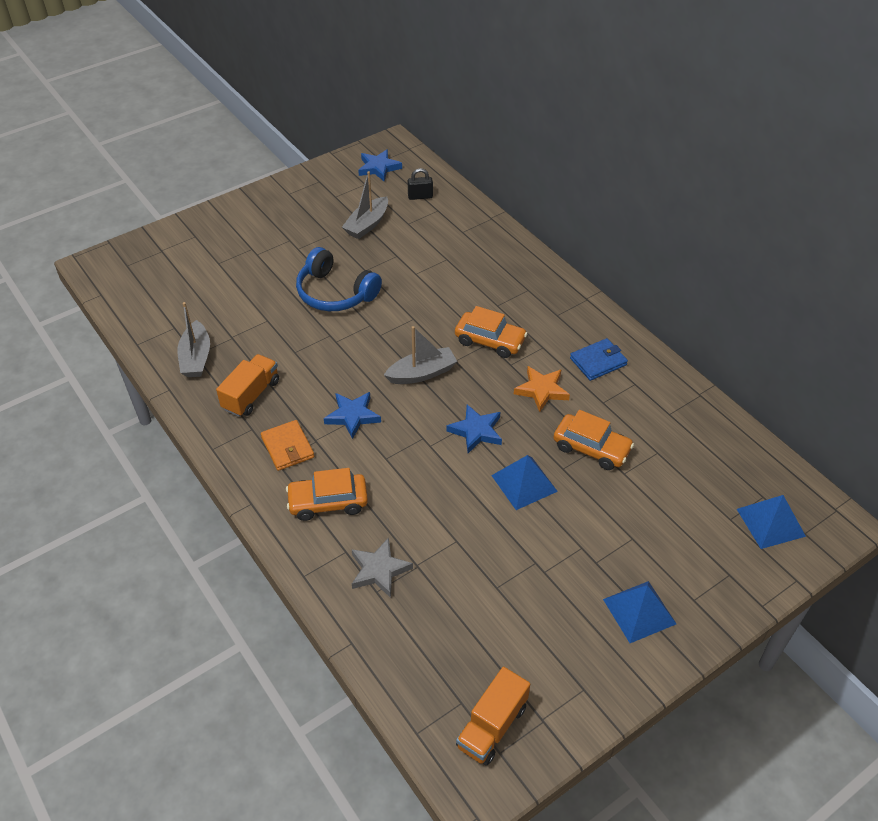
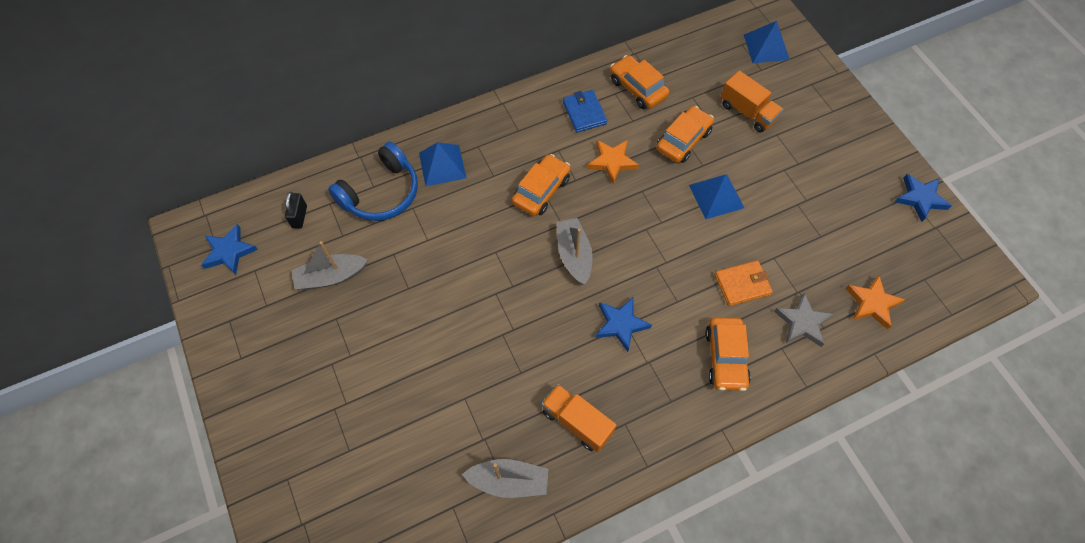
camera: 80 degrees left, 15 degrees up
(287, 447) = (654, 389): orange wallet -> orange wallet (742, 284)
(335, 293) = (437, 322): blue headphones -> blue headphones (381, 193)
(367, 225) = (331, 277): grey boat -> grey boat turned 120 degrees clockwise
(416, 641) = (872, 303): none -> orange star
(476, 431) = (653, 222): blue star -> blue star (920, 198)
(492, 726) = (943, 261): orange truck -> orange truck (747, 112)
(639, 611) = (843, 146): blue pyramid -> blue pyramid (442, 165)
(650, 402) = (638, 88): none -> orange car

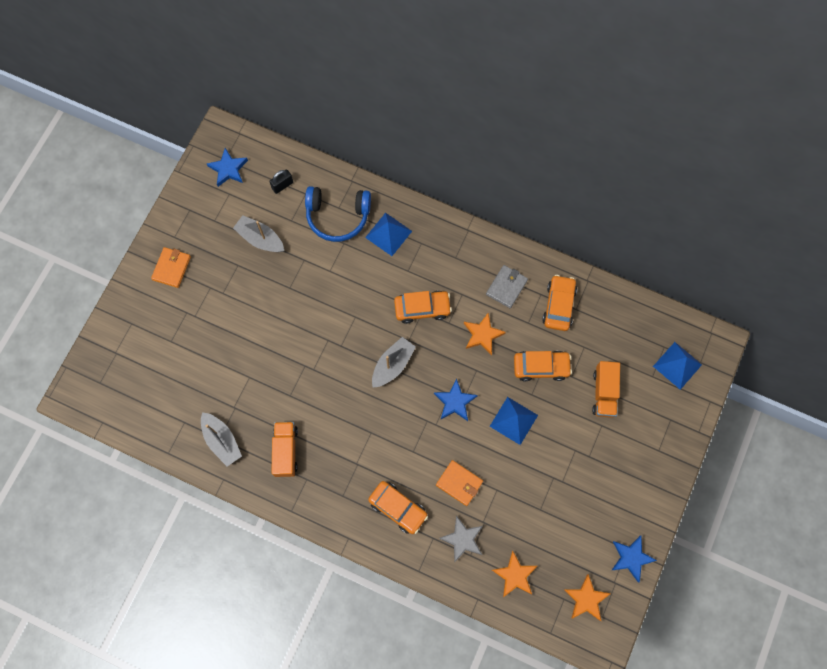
camera: 50 degrees right, 10 degrees up
(271, 386) = (172, 268): none -> orange wallet
(584, 113) = (506, 287): blue wallet -> grey wallet
(621, 324) = (368, 429): blue star -> blue star (455, 402)
(725, 357) = (398, 508): orange car -> orange car turned 105 degrees counterclockwise
(936, 261) = (586, 599): none -> orange star

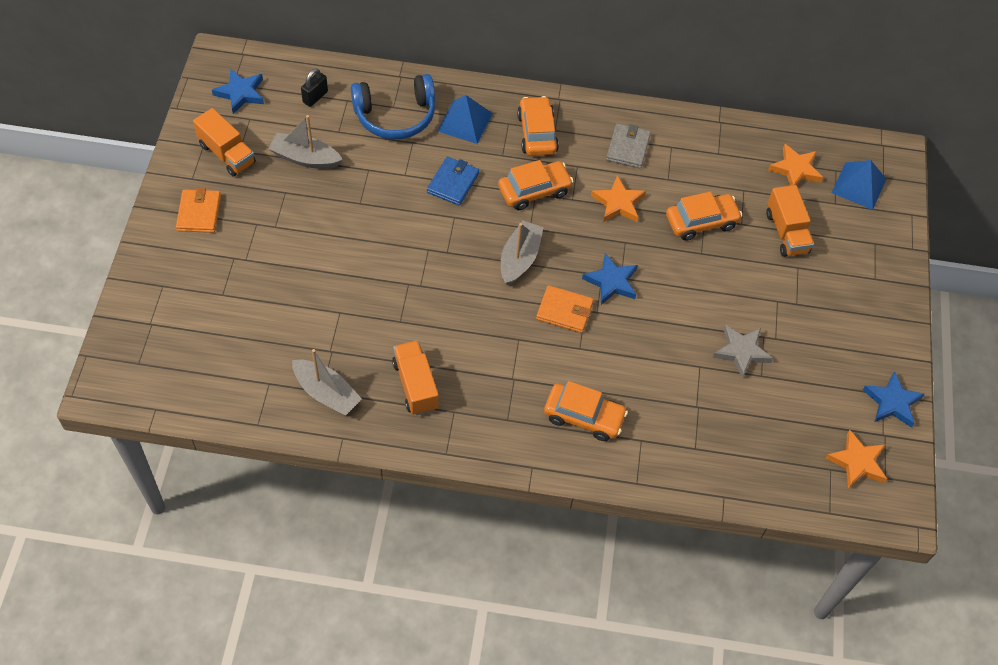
camera: 20 degrees left, 15 degrees down
(204, 221) = (227, 154): none -> orange truck
(363, 287) = (453, 183): none -> blue wallet
(459, 483) = (650, 370): orange wallet -> orange wallet (564, 311)
(462, 539) = (678, 432): grey star -> grey star (741, 351)
(513, 420) = (691, 286): blue pyramid -> none
(515, 575) = (759, 457): orange star -> orange star (795, 169)
(558, 306) = (697, 154): orange car -> orange car (537, 133)

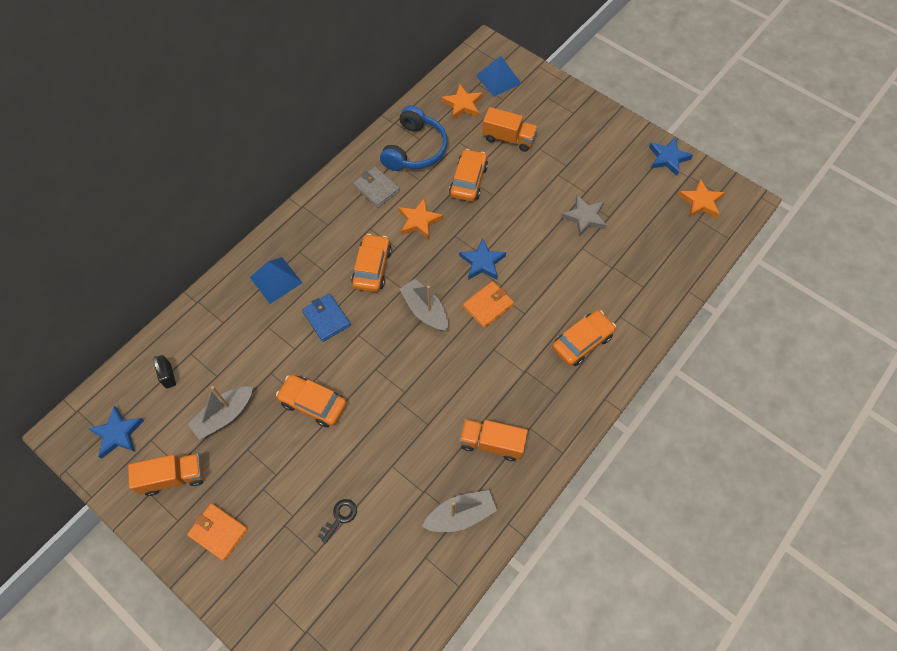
camera: 55 degrees left, 5 degrees up
(265, 296) = (340, 517): none -> black key
(395, 116) = (233, 325): blue headphones -> blue headphones (415, 149)
(537, 133) = (322, 238): orange car -> orange car (313, 403)

